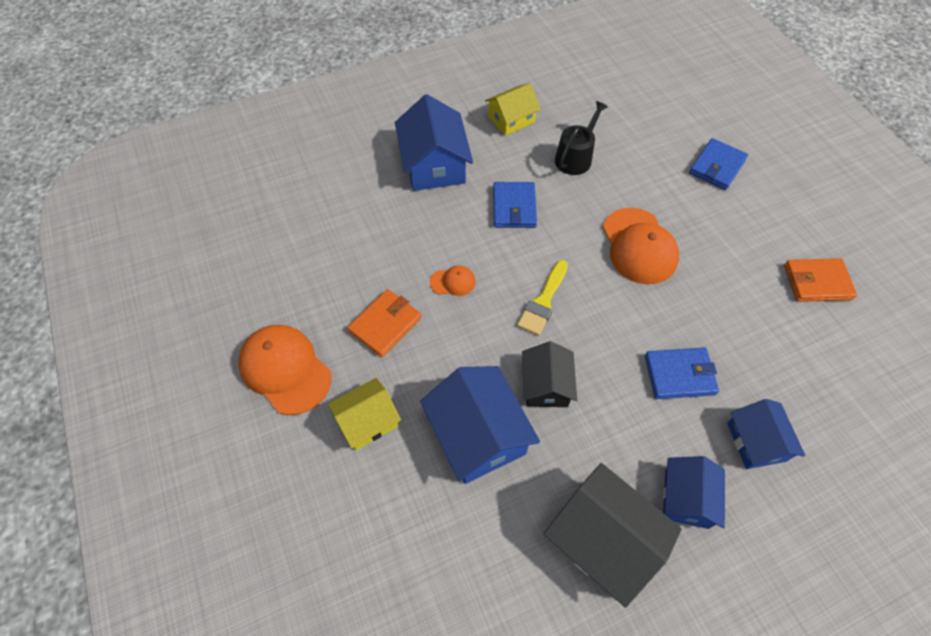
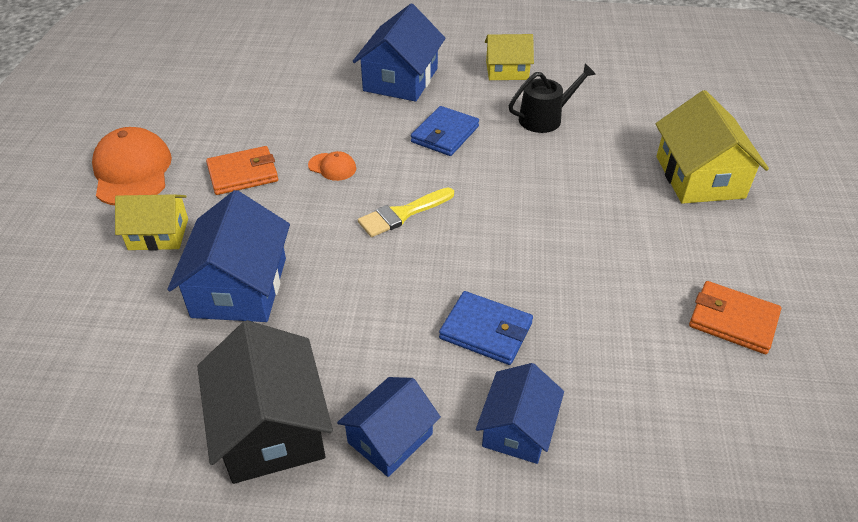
camera: 30 degrees right, 15 degrees down
(546, 385) = (340, 278): black house -> none
(639, 246) = (545, 209): orange cap -> none
(717, 166) = (699, 177): blue wallet -> yellow house

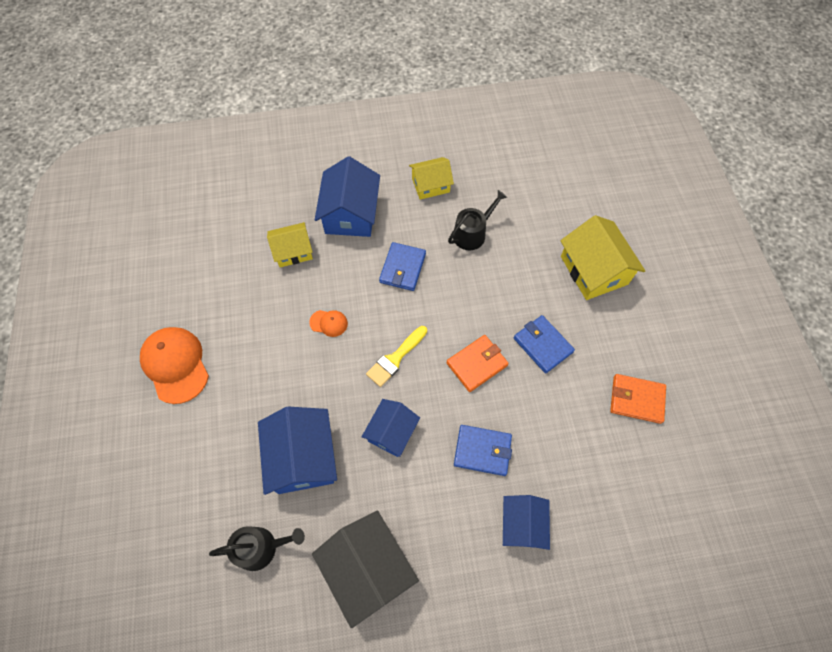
camera: 15 degrees left, 20 degrees up
(139, 370) = (261, 547): none -> black watering can
(158, 234) = (223, 423): yellow house -> yellow house (293, 251)
(243, 174) = (263, 346): orange wallet -> orange wallet (477, 364)
(390, 438) = (446, 554): blue house -> blue house (391, 432)
(607, 237) = (542, 345): none -> blue wallet

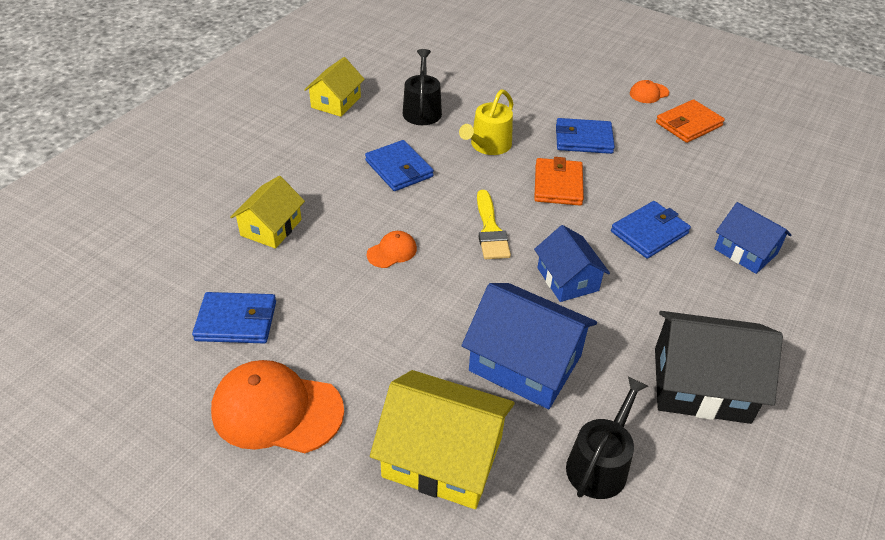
camera: 50 degrees left, 20 degrees down
(215, 297) = (236, 321): none -> blue wallet
(351, 214) = (289, 164): blue house -> none
(475, 296) = (488, 145): none -> yellow watering can
(593, 270) = (546, 75): yellow house -> yellow house (442, 457)
(647, 348) = (649, 93): none -> orange cap

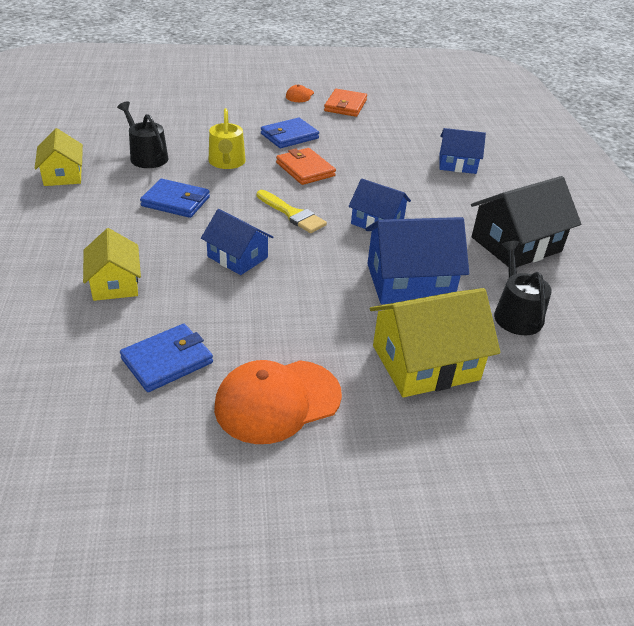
camera: 40 degrees left, 5 degrees down
(392, 251) = (237, 257): orange cap -> blue house
(649, 232) = (394, 175): blue wallet -> none

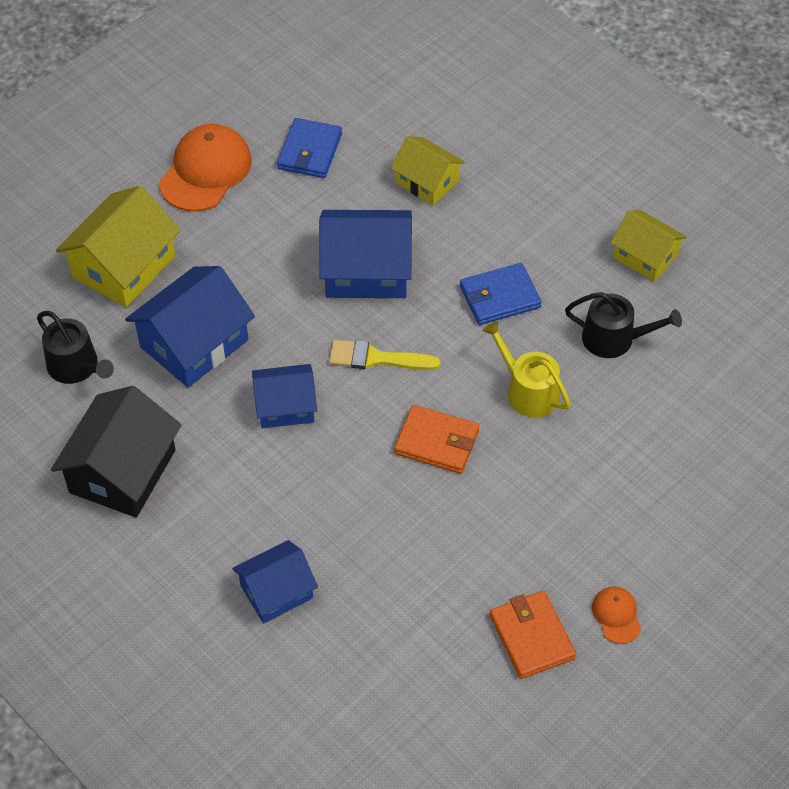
camera: 145 degrees right, 15 degrees up
(237, 257) = (366, 270): blue house -> blue house, size x1.59
(289, 136) = (521, 497): blue wallet -> none

